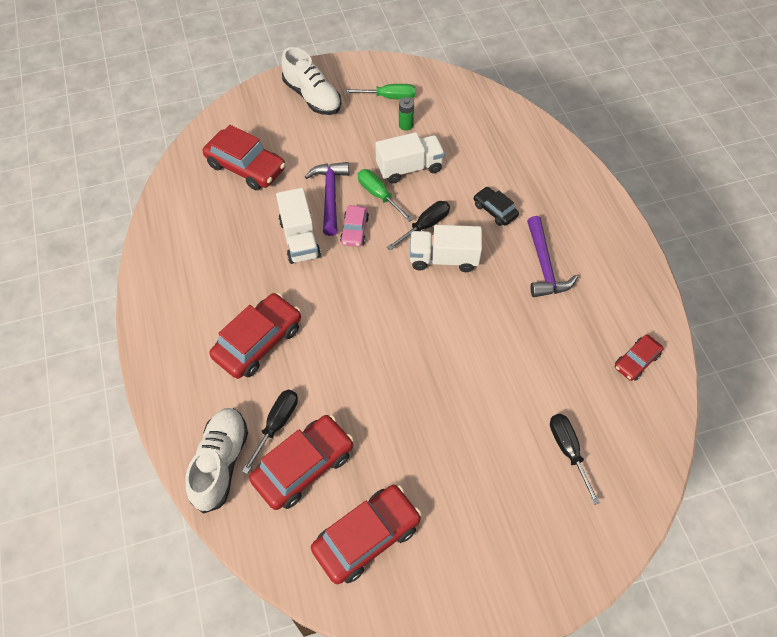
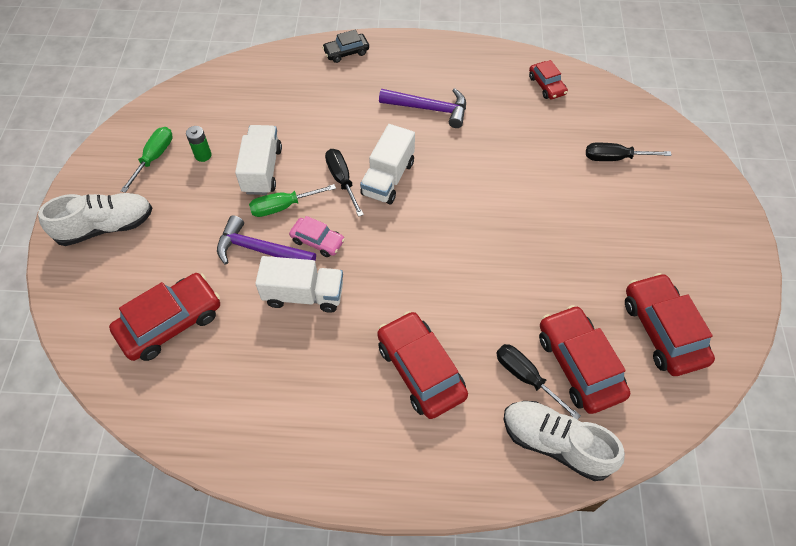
camera: 70 degrees left, 0 degrees up
(495, 210) = (351, 121): black car -> black car (346, 52)

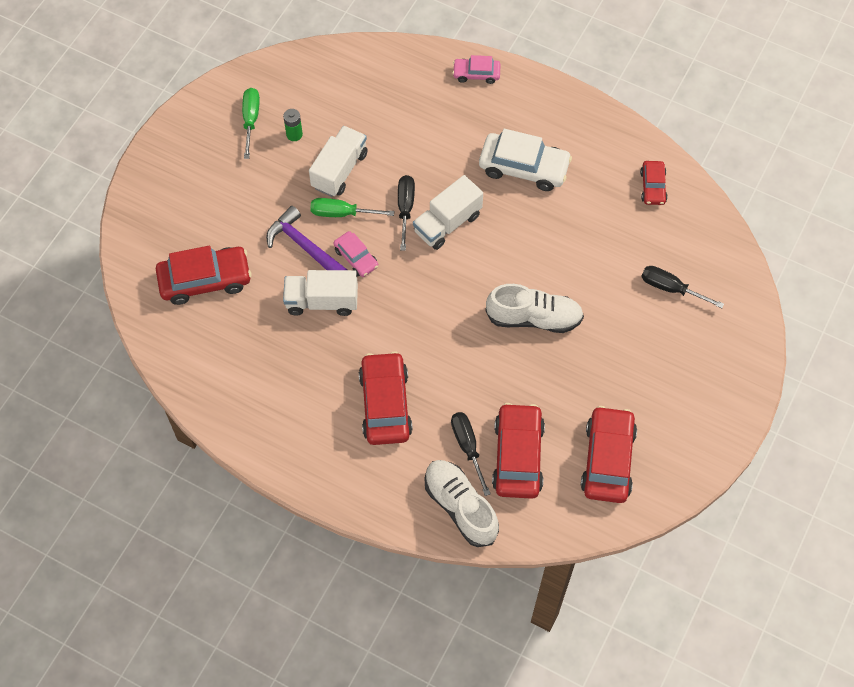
camera: 25 degrees right, 5 degrees up
(106, 227) = (185, 172): white shoe -> white shoe (534, 318)
(154, 158) = (251, 120): green screwdriver -> green screwdriver turned 45 degrees counterclockwise
(304, 295) = (322, 301): white truck -> white truck turned 150 degrees clockwise
(346, 52) = (476, 74): black car -> pink car
(429, 109) = (524, 167): purple hammer -> white car

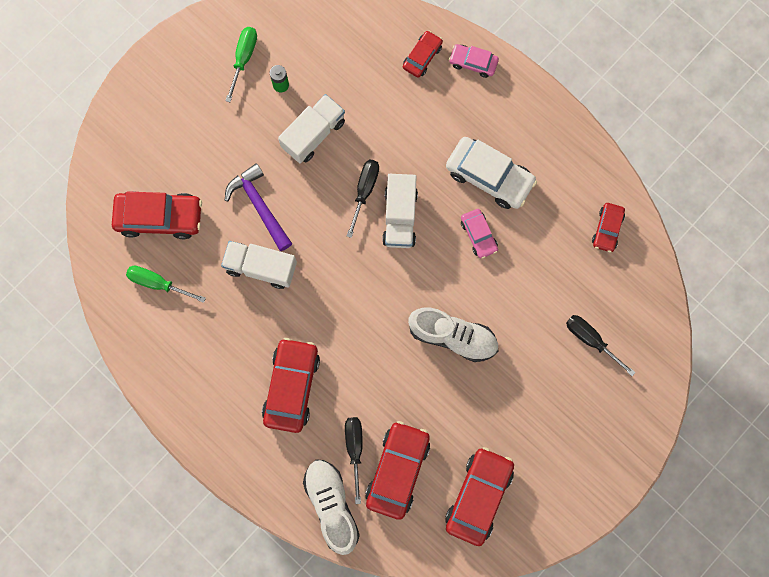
camera: 15 degrees right, 15 degrees up
(342, 213) = (304, 181): green screwdriver -> green screwdriver (158, 283)
(356, 258) = (304, 231): pink car -> pink car (478, 235)
(425, 80) = (422, 57): none -> red car
(447, 223) = (400, 217): white truck -> white truck turned 60 degrees counterclockwise

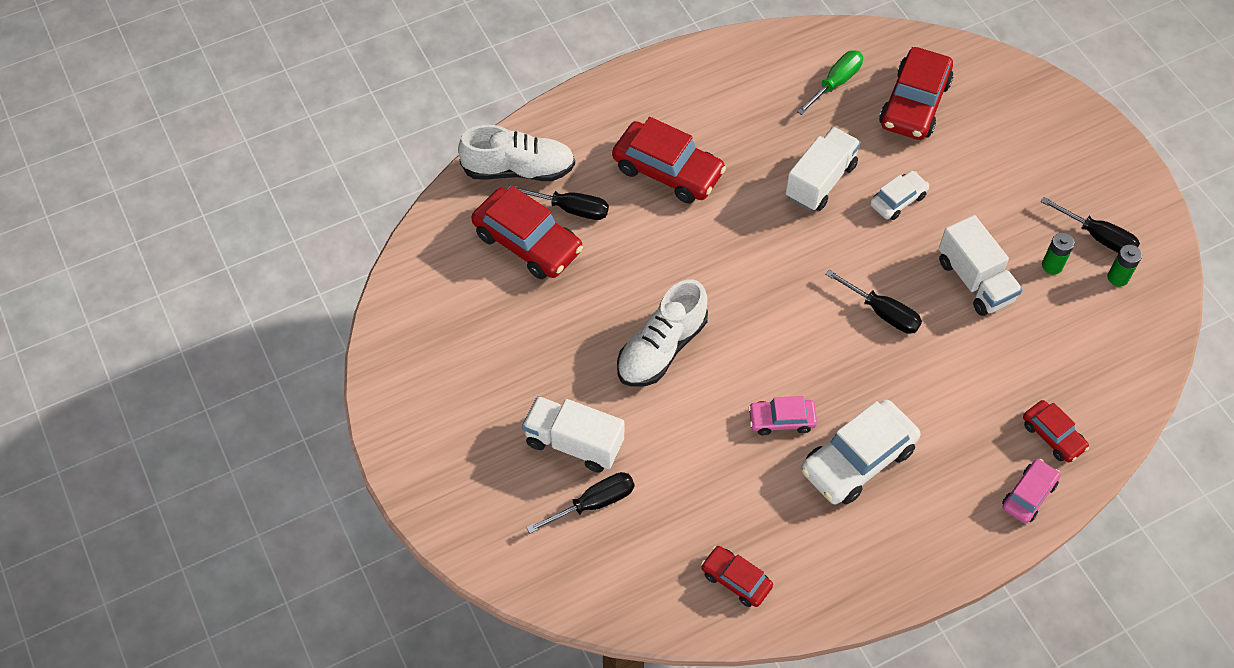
camera: 110 degrees right, 20 degrees down
(243, 59) = (1097, 237): green screwdriver -> black screwdriver
(259, 206) = (898, 200): purple hammer -> white car
(275, 39) = (1118, 277): none -> green battery
(400, 217) = (835, 340): white truck -> white truck (574, 443)
(478, 496) = (460, 313): red car -> none

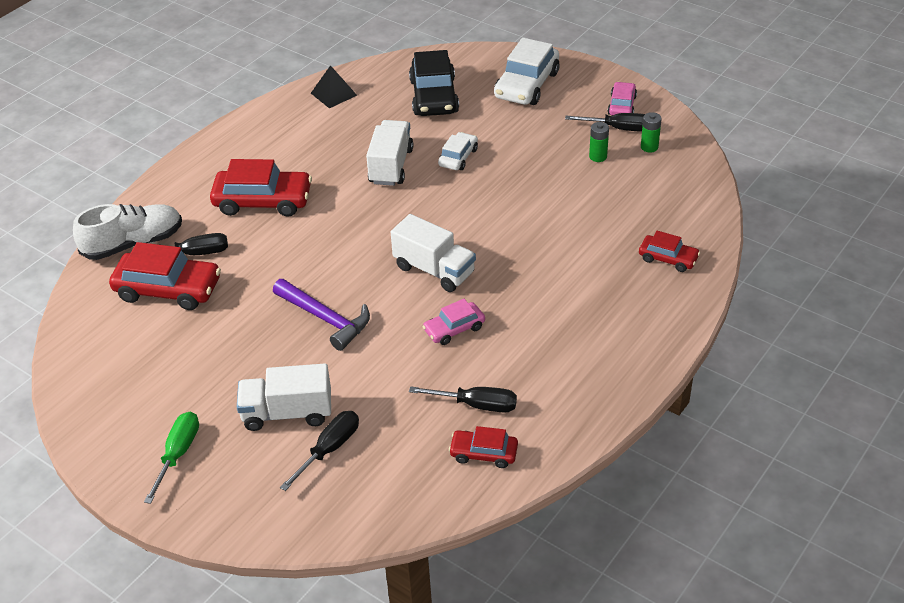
camera: 25 degrees left, 15 degrees down
(661, 348) = (326, 319): white shoe -> purple hammer
(807, 55) = (333, 94): none -> black pyramid
(835, 83) = (366, 104): green screwdriver -> green screwdriver (178, 454)
(858, 460) = (531, 331): white car -> white car (527, 85)
(882, 312) = (490, 230): black screwdriver -> black screwdriver (476, 405)
(914, 104) = (434, 96): red car -> black car
(974, 281) = (547, 186): white truck -> white truck (434, 270)
(1028, 495) = (675, 302): pink car -> pink car (622, 105)

